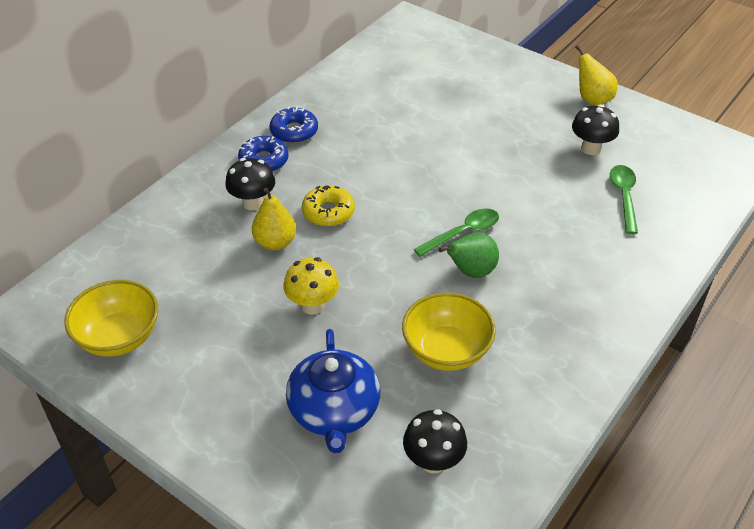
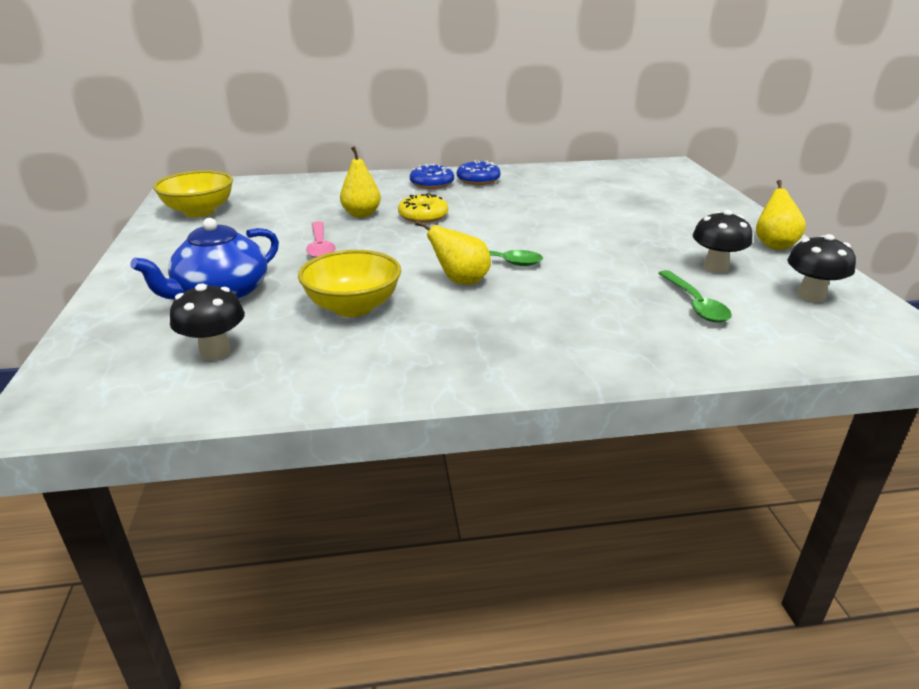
camera: 45 degrees right, 15 degrees down
(253, 203) = (386, 196): black mushroom -> black mushroom (811, 295)
(312, 305) = (320, 246): yellow mushroom -> pink spoon
(471, 271) = (460, 281): green pear -> yellow pear
(624, 197) = (695, 304): green spoon -> green spoon turned 120 degrees clockwise

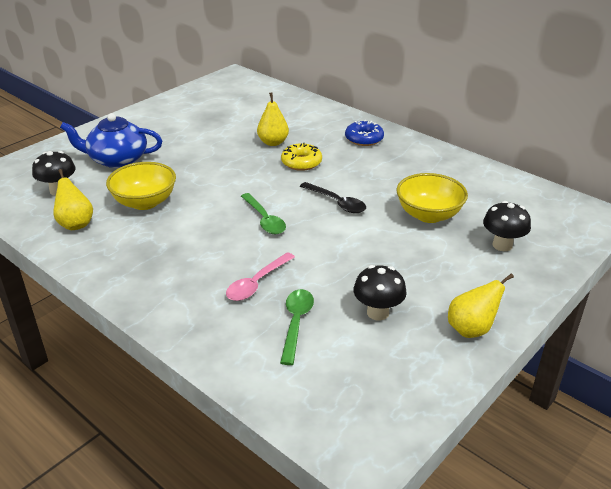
camera: 50 degrees right, 5 degrees up
(199, 211) = (206, 98): yellow bowl -> yellow bowl (428, 215)
(320, 246) = (208, 154): pink spoon -> pink spoon (257, 283)
(460, 281) = (219, 219): yellow pear -> yellow pear (76, 224)
(478, 180) = (401, 151): blue donut -> none
(519, 226) = (337, 203): none -> black spoon
(695, 304) = (296, 323): green spoon -> green spoon turned 150 degrees clockwise
(811, 295) = (383, 376): black mushroom -> black mushroom (502, 245)

